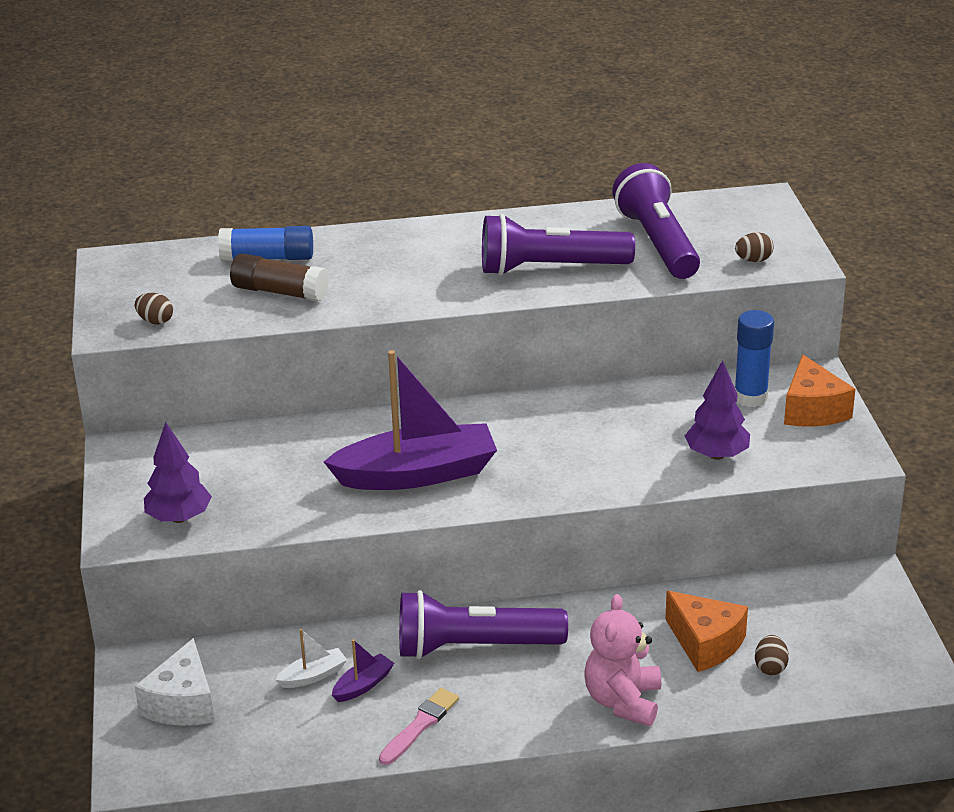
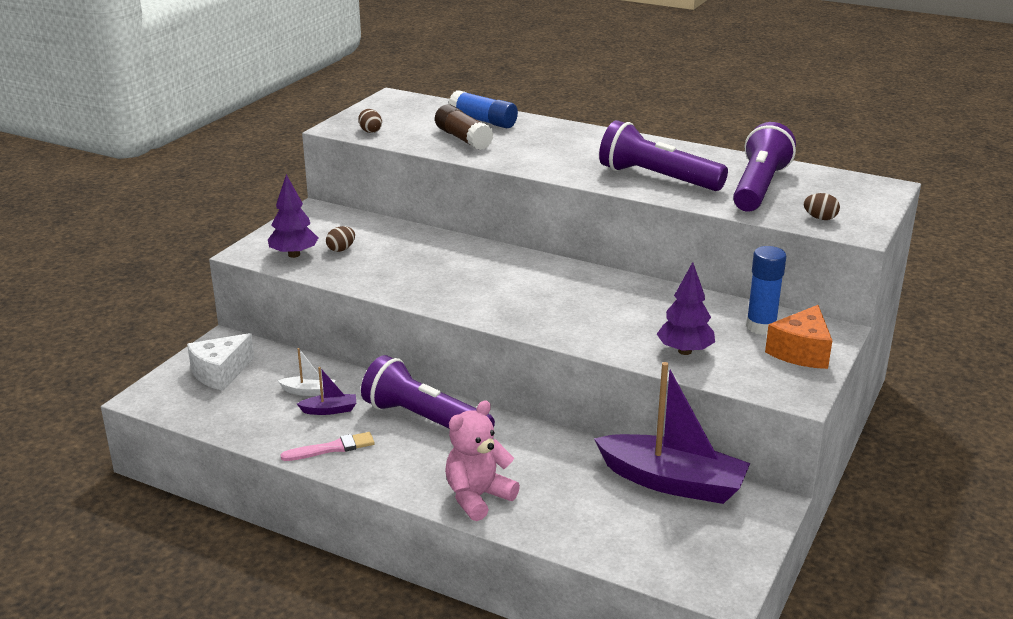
camera: 35 degrees right, 5 degrees down
(417, 474) = (462, 285): purple boat -> purple boat (672, 482)
(705, 643) = (583, 489): orange cheese -> none
(770, 667) = (611, 527): brown egg -> brown egg (341, 249)

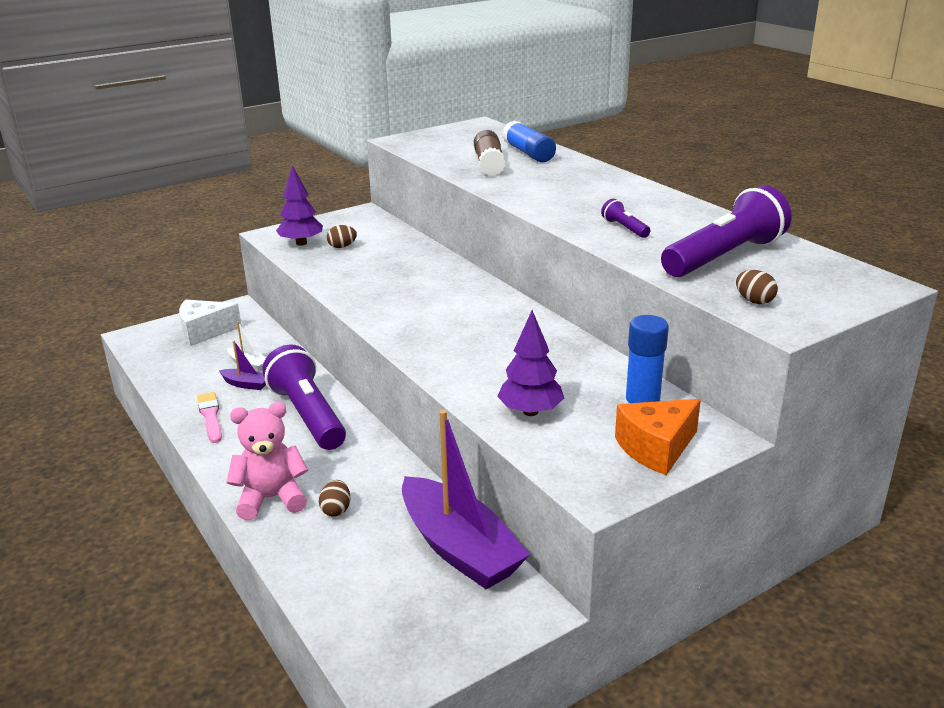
camera: 30 degrees right, 0 degrees up
(332, 448) = (210, 416): pink brush -> pink brush turned 120 degrees counterclockwise
(370, 131) = (420, 146): brown egg -> brown egg (336, 510)
(657, 178) = (624, 228): purple flashlight -> purple flashlight, size x0.43

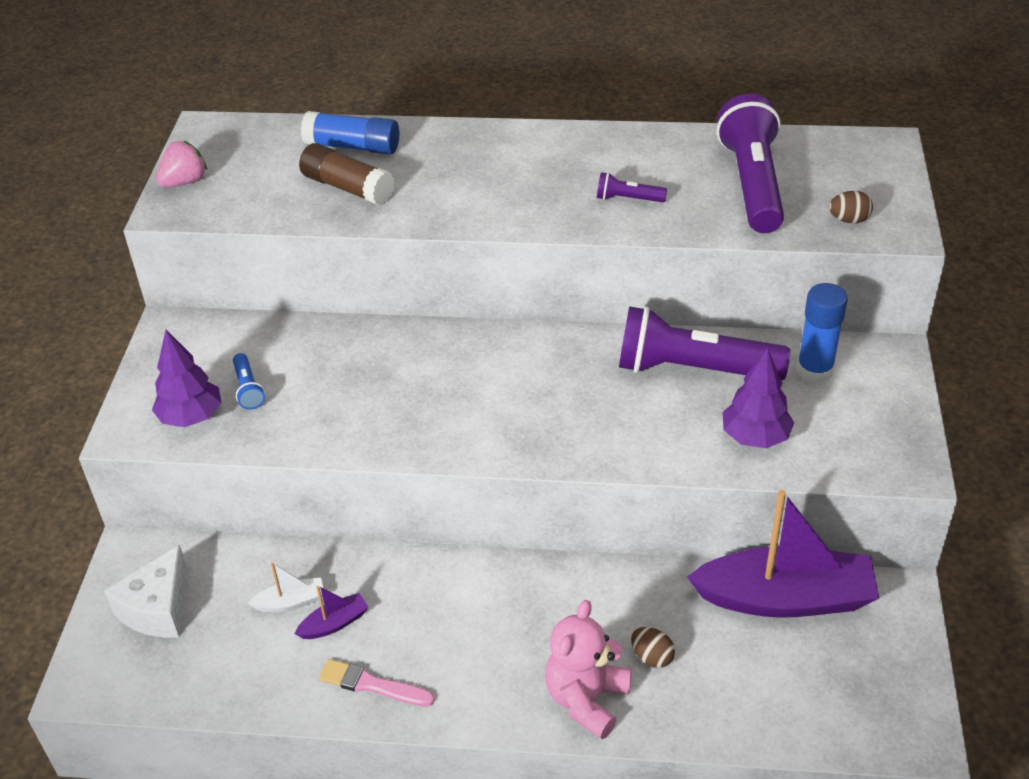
camera: 50 degrees left, 15 degrees up
(308, 415) = (458, 599): purple flashlight -> purple flashlight (693, 369)
(342, 247) = (248, 389): brown egg -> blue flashlight
(426, 135) = (184, 182): none -> pink strawberry
(656, 448) = (877, 398): orange cheese -> none

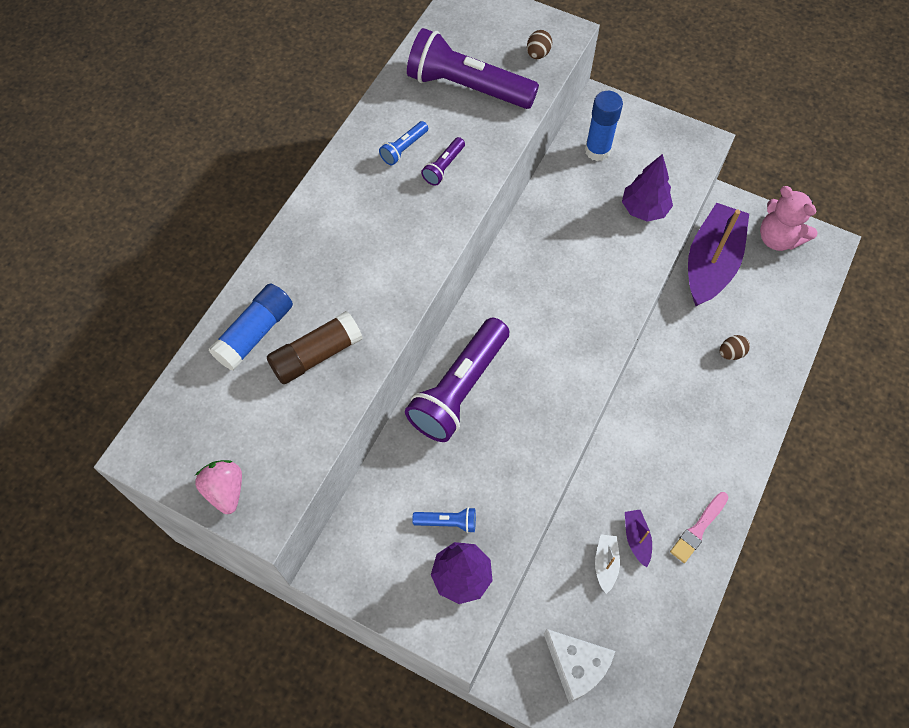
camera: 70 degrees left, 20 degrees up
(586, 699) = (751, 402): pink teddy bear -> pink teddy bear (778, 238)
(632, 166) = (404, 148): none -> blue flashlight
(693, 369) = (564, 215): purple flashlight -> purple flashlight (459, 389)

